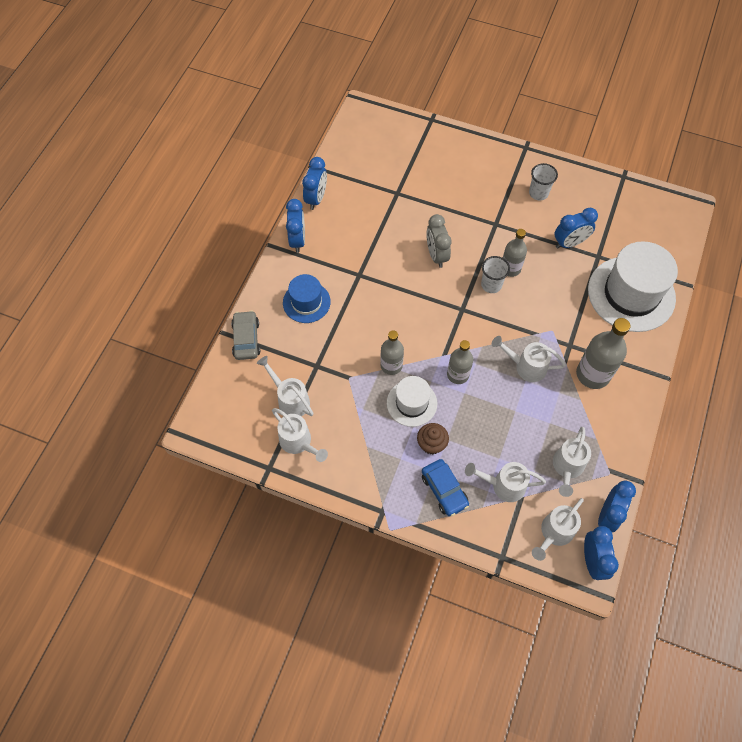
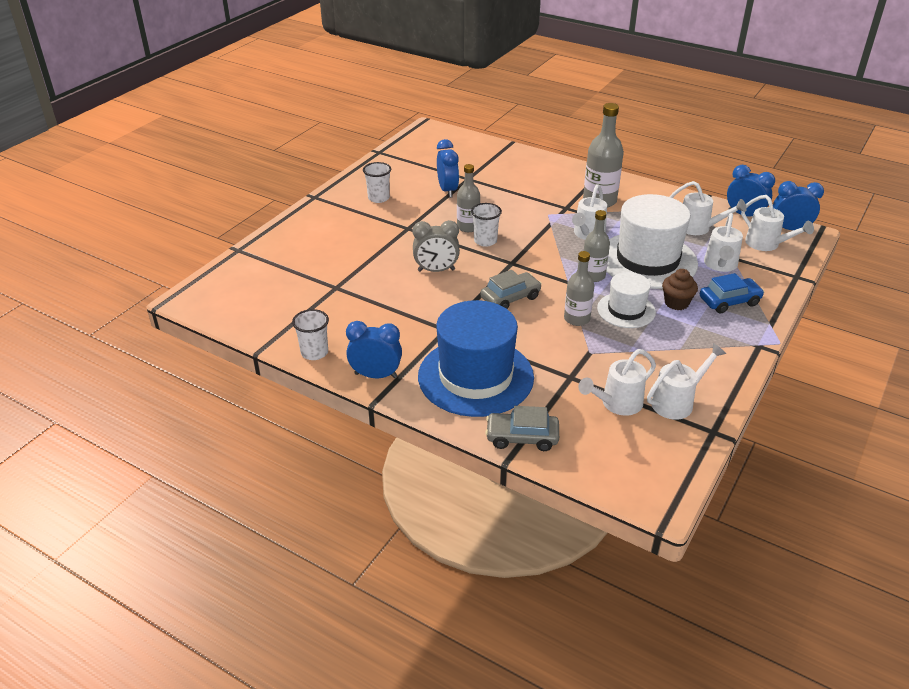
camera: 80 degrees left, 25 degrees down
(306, 302) = (475, 376): blue hat -> blue hat, size x1.83
(316, 198) = (314, 352): blue clock -> white cup
(410, 314) = (510, 298): none -> grey car
(631, 294) = (515, 169): white hat -> white hat (647, 260)

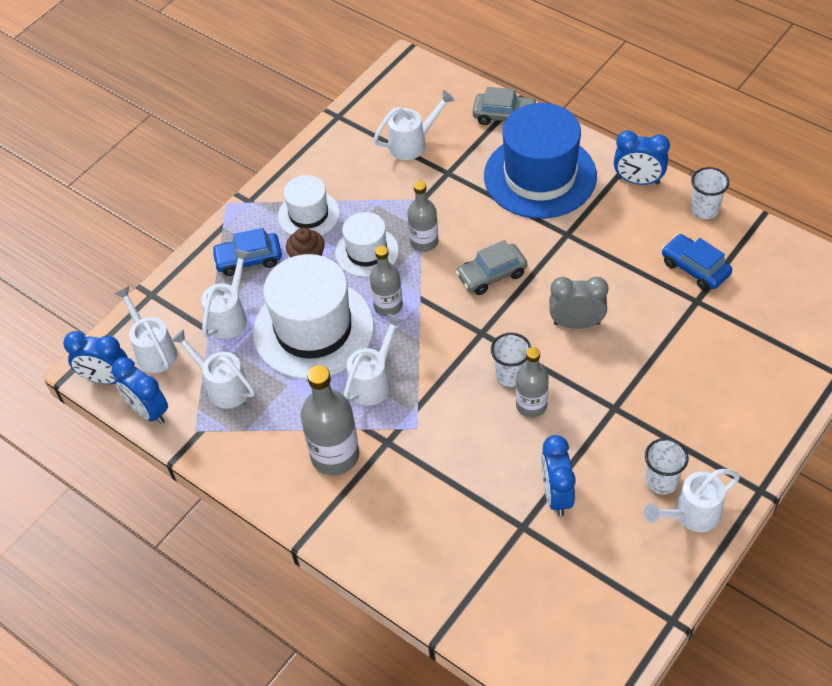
camera: 170 degrees left, 15 degrees up
(333, 308) = (695, 268): none -> blue car
(677, 402) = (357, 143): white watering can -> white watering can (691, 515)
(694, 336) = (308, 214): none -> white hat

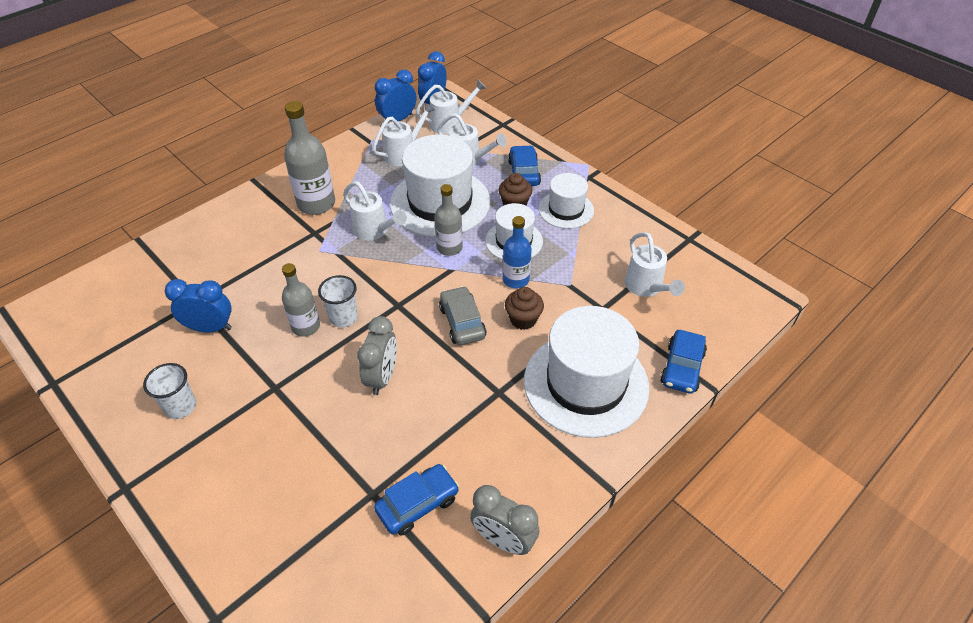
camera: 95 degrees right, 5 degrees down
(424, 242) = (516, 279): grey bottle -> blue bottle
(476, 229) = (523, 319): none -> brown cupcake
(504, 116) = (682, 368): grey car -> blue car
(540, 176) = (586, 383): blue hat -> white hat
(638, 181) = (563, 477): blue clock -> none
(691, 515) = (135, 422): white watering can -> none
(704, 209) = (503, 540): white cup -> grey clock

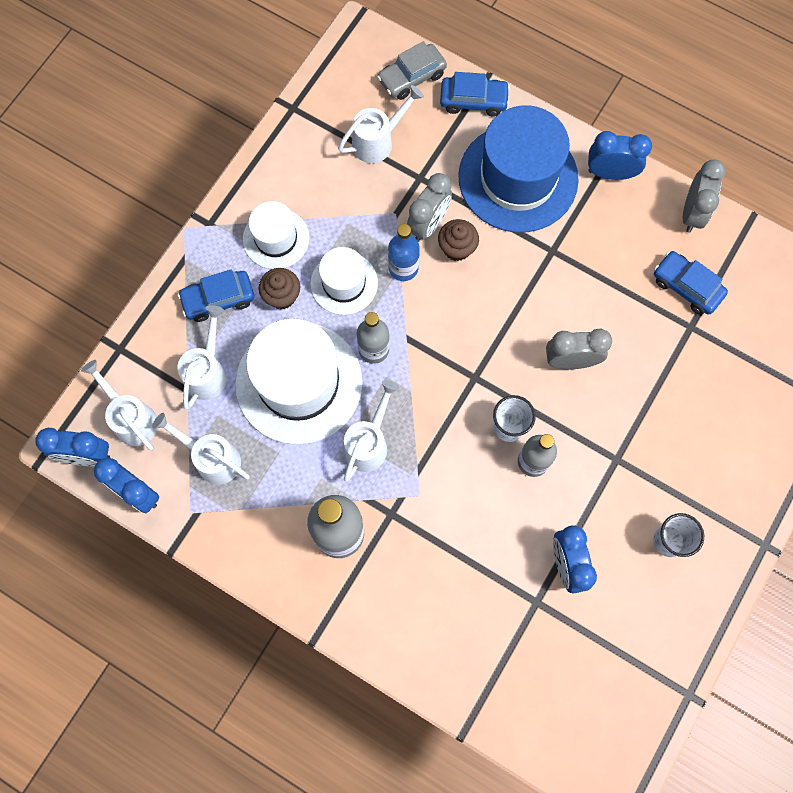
camera: 105 degrees left, 25 degrees up
(462, 322) = (478, 306): grey car -> grey car (412, 77)
(553, 305) = (428, 224): none -> grey clock
(573, 469) = (610, 173): none -> blue clock
(586, 383) = (518, 178): white hat -> blue hat

